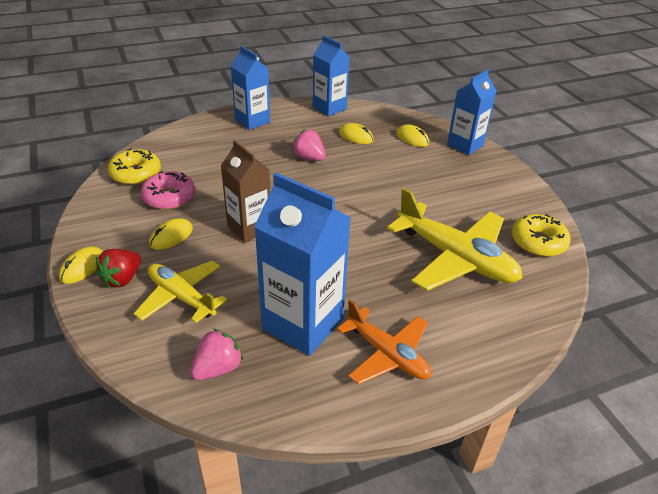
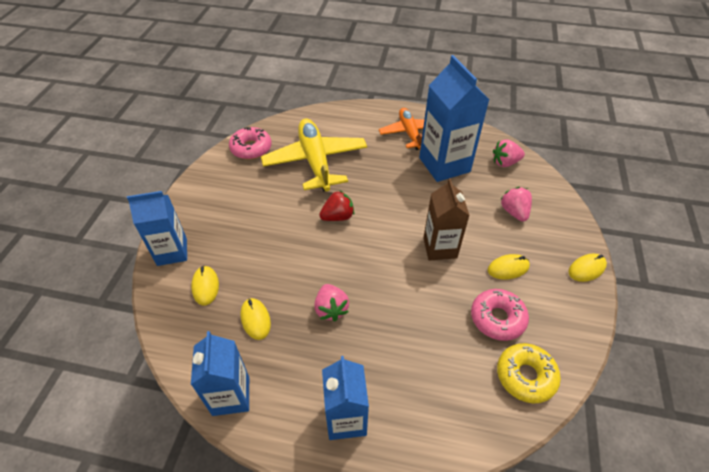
camera: 145 degrees left, 10 degrees up
(122, 279) = (554, 244): red strawberry -> red strawberry (338, 216)
(181, 297) = (514, 212): yellow plane -> pink strawberry
(538, 242) = (251, 148): yellow donut -> pink donut

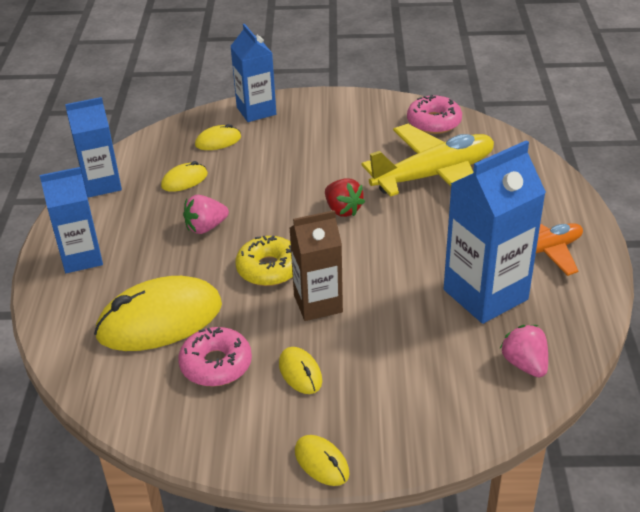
camera: 80 degrees right, 10 degrees down
(443, 354) = (160, 320): none -> yellow mouse
(514, 212) = (412, 377): pink strawberry -> none
(525, 376) = (138, 392): yellow donut -> yellow donut (269, 269)

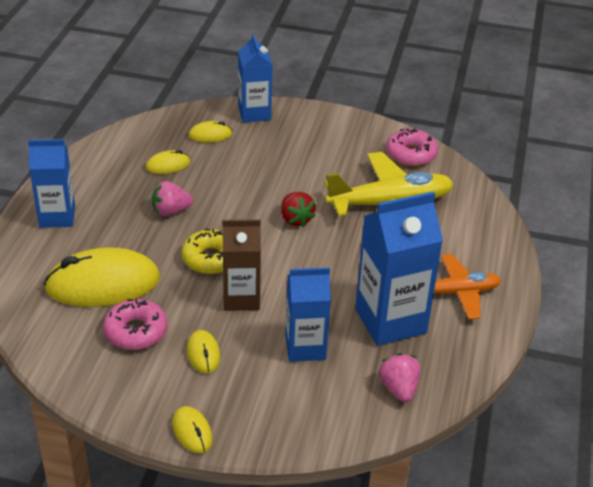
camera: 10 degrees right, 0 degrees up
(102, 184) = (96, 155): blue carton -> blue carton (305, 347)

